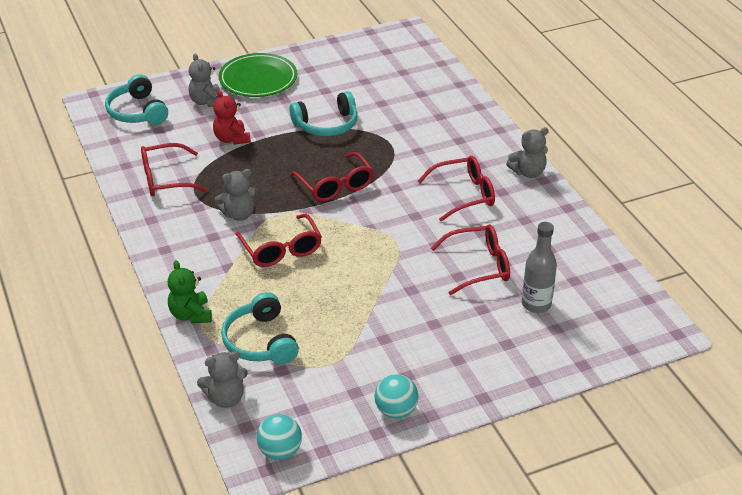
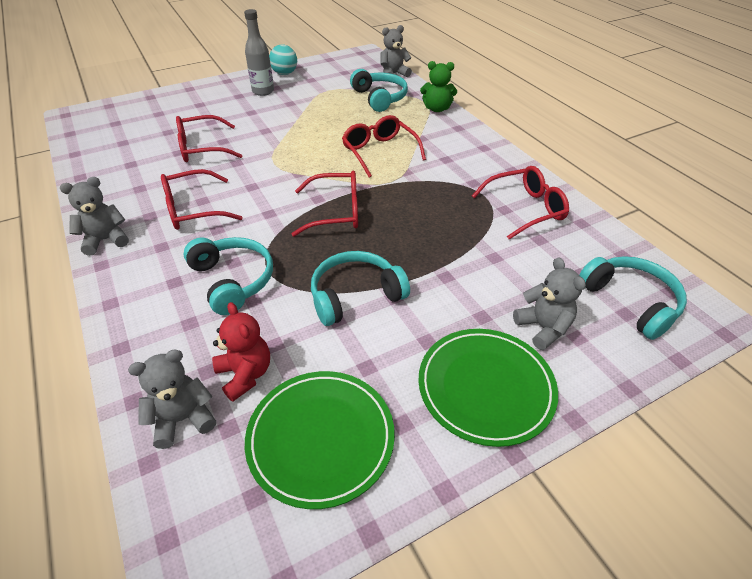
camera: 175 degrees right, 5 degrees up
(191, 315) = (437, 109): green teddy bear -> green teddy bear turned 120 degrees clockwise
(232, 139) = (476, 265): red teddy bear -> red teddy bear (245, 374)
(239, 214) = (430, 178): grey teddy bear -> grey teddy bear (183, 419)
(280, 451) = (354, 58): turquoise ball -> none
(335, 185) = (335, 212): red glasses -> red glasses turned 120 degrees clockwise
(354, 66) = (321, 438): none -> green plate
(415, 138) = (233, 280): none -> turquoise headphones
(536, 304) = (165, 126): grey bottle -> grey bottle (263, 91)

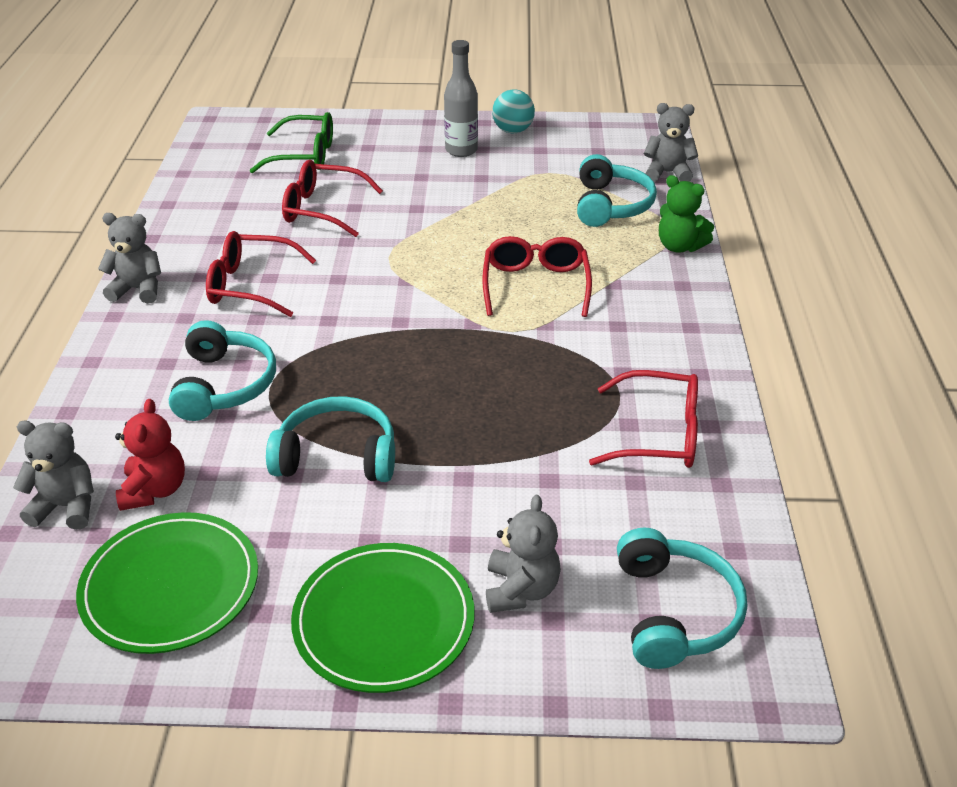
camera: 30 degrees right, 5 degrees down
(159, 120) = (304, 155): none -> green glasses
(335, 212) = (406, 347): red glasses -> none

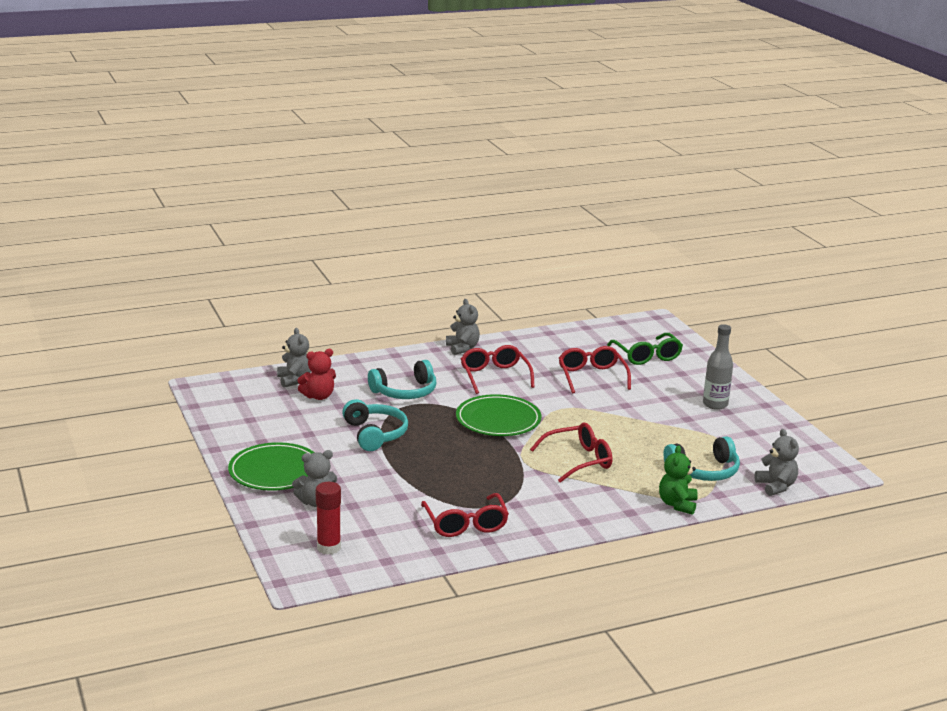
camera: 65 degrees right, 15 degrees down
(170, 586) = (264, 417): green plate -> green plate (498, 420)
(513, 131) = (765, 417): turquoise ball -> none
(675, 611) = (329, 547): turquoise headphones -> red glue stick

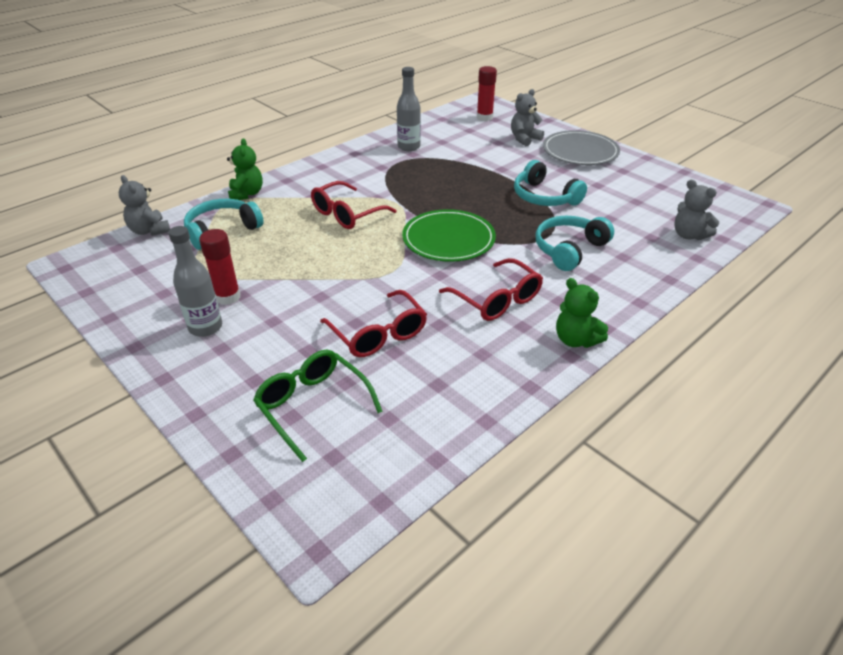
camera: 160 degrees right, 15 degrees up
(275, 471) = (580, 152): green plate -> grey plate
(318, 396) = (640, 222): red teddy bear -> none
(462, 348) = (575, 340): grey teddy bear -> green teddy bear
(465, 524) = (409, 147): red glasses -> grey bottle
(698, 419) = (228, 297): none -> red glue stick

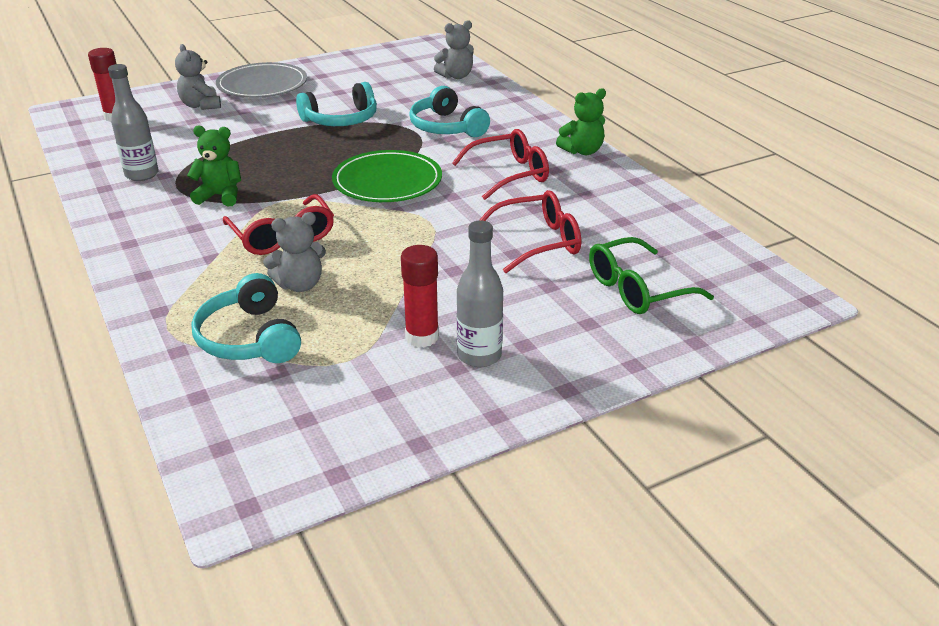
camera: 75 degrees left, 5 degrees down
(149, 231) = (193, 411): grey teddy bear -> grey teddy bear (300, 285)
(246, 194) = (154, 312): green teddy bear -> green teddy bear (220, 196)

